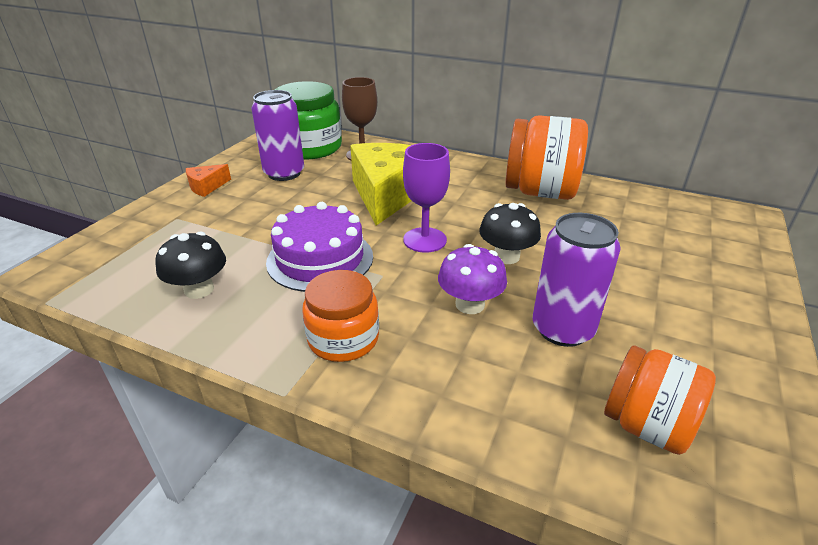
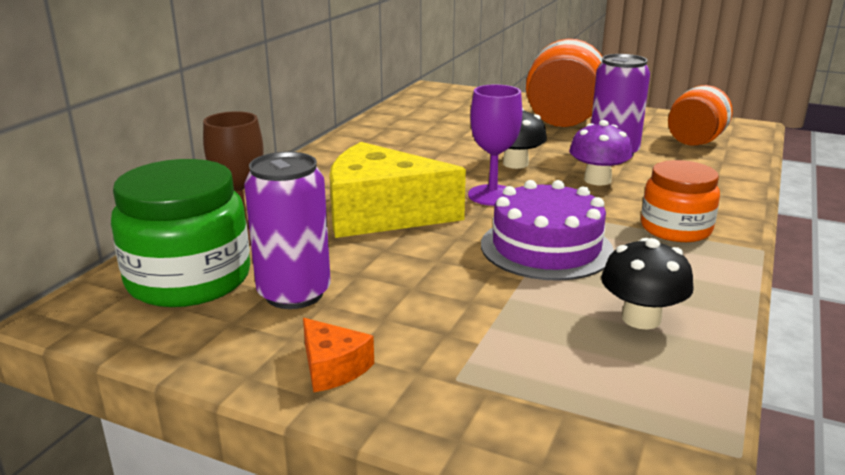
camera: 90 degrees left, 10 degrees down
(540, 192) = (385, 143): orange jar -> orange jar (563, 121)

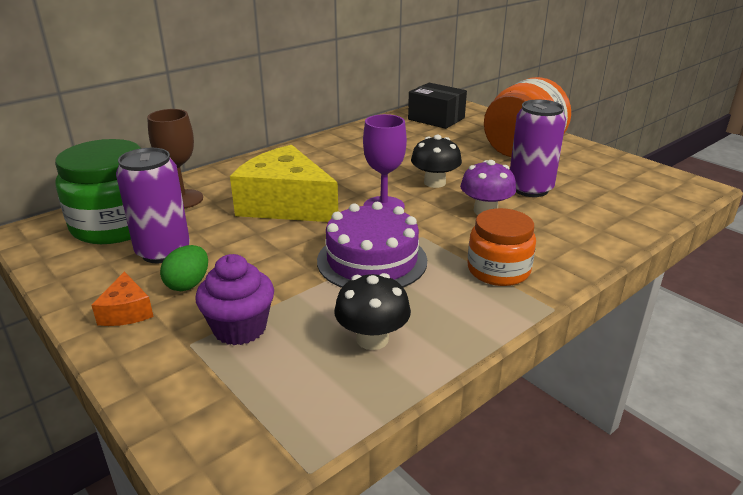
camera: 25 degrees right, 5 degrees up
(372, 319) = (188, 284): none -> green egg
(439, 104) = (436, 119): none -> black box
(492, 347) = (240, 328): none -> purple cupcake
(694, 142) = (621, 192): orange jar -> none

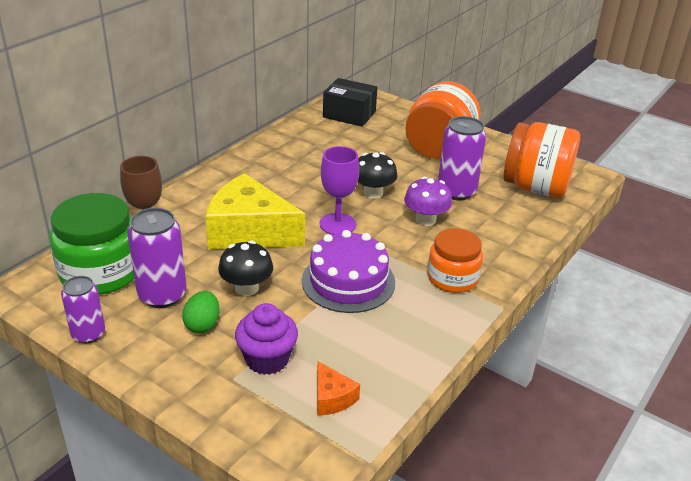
camera: 15 degrees left, 5 degrees up
(65, 279) = (88, 334): none -> purple can
(126, 312) = (163, 357): orange cheese -> orange cheese (332, 398)
(372, 339) = (375, 353): black mushroom -> black mushroom (246, 288)
(626, 193) = (535, 188): none -> orange jar

